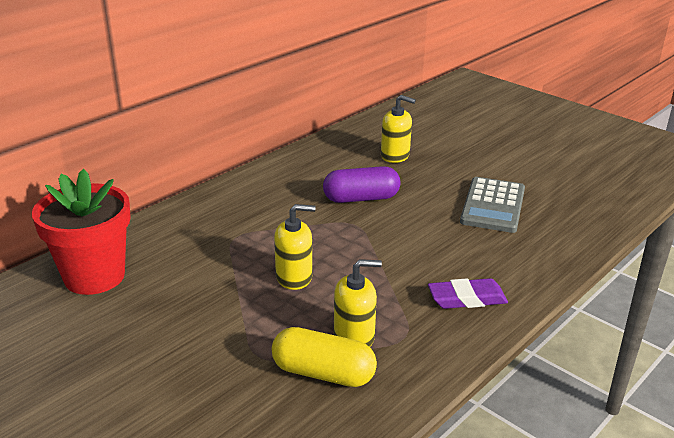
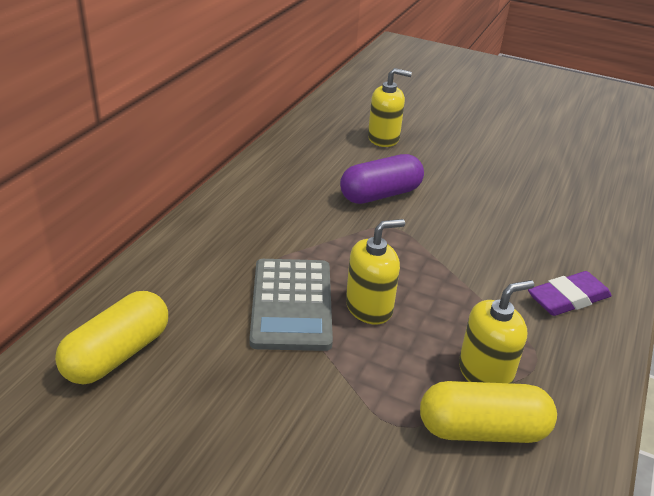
camera: 20 degrees left, 5 degrees up
(94, 276) = (117, 354): red flower pot -> yellow capsule
(493, 205) = (519, 183): grey calculator -> grey calculator (292, 304)

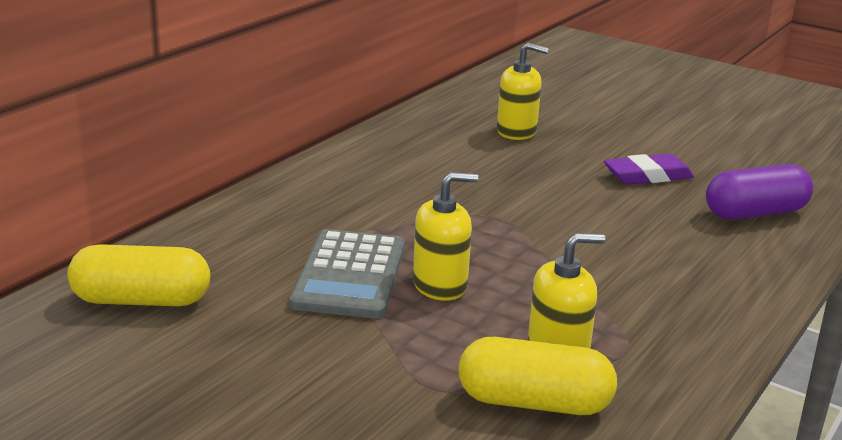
camera: 10 degrees right, 10 degrees down
(117, 354) = (141, 300): yellow capsule -> yellow capsule turned 45 degrees clockwise
(380, 194) = (492, 184): purple capsule -> purple capsule (755, 213)
(568, 298) = (690, 298): purple eraser -> purple eraser (647, 176)

